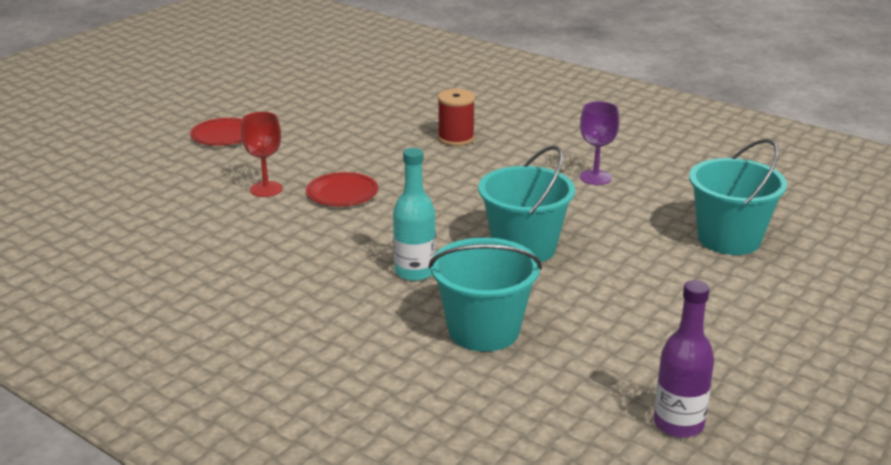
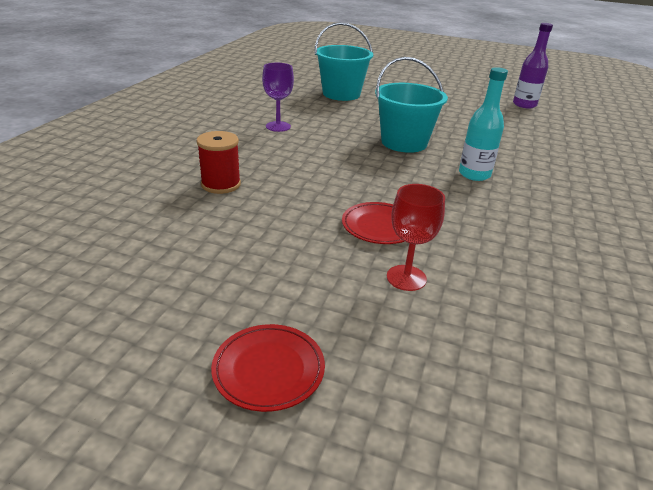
camera: 110 degrees left, 5 degrees up
(483, 330) = (512, 147): turquoise bucket -> none

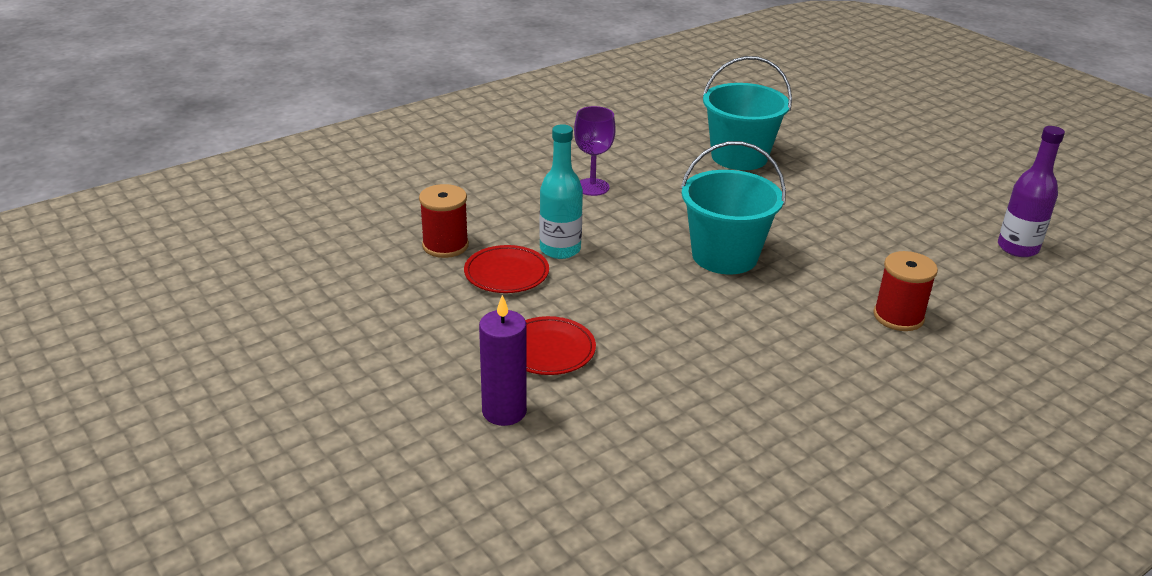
camera: 35 degrees right, 0 degrees up
(268, 370) = (296, 433): red plate -> red plate (506, 273)
(406, 278) = (504, 411): red goblet -> purple candle
(474, 174) = (756, 329): turquoise bottle -> turquoise bottle (560, 249)
(526, 147) = (898, 317): none -> red spool

